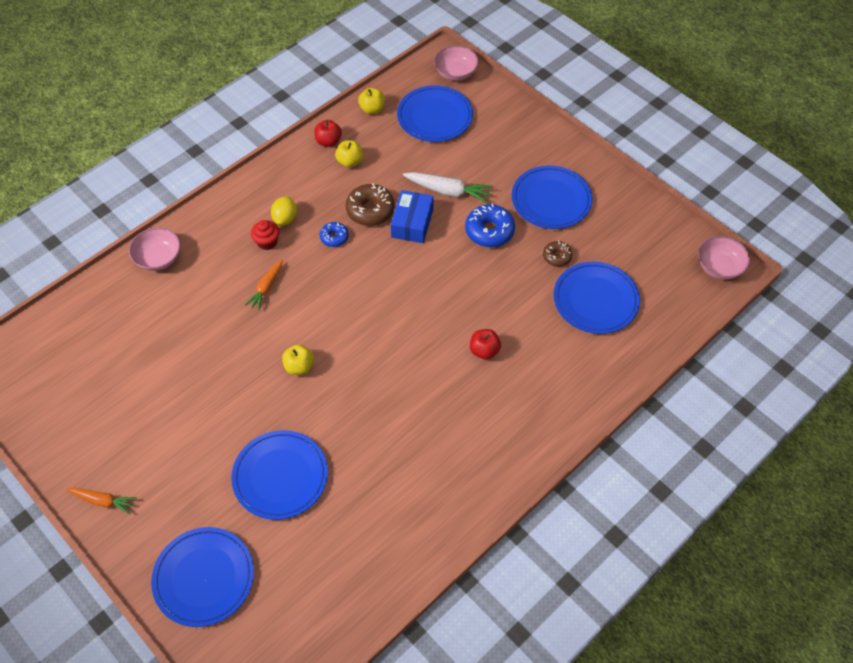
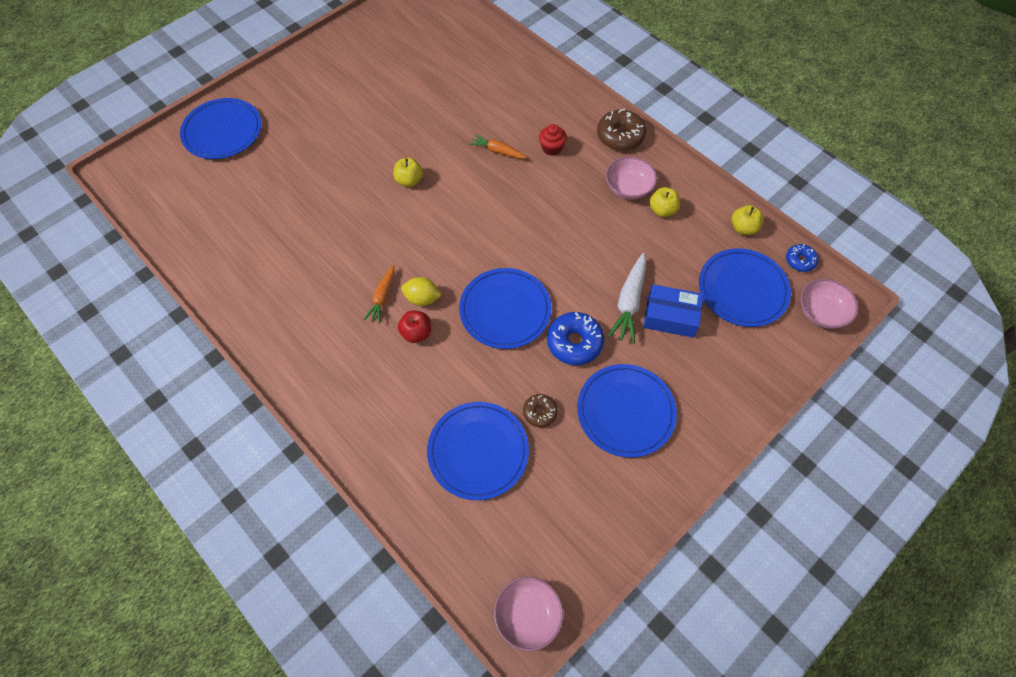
camera: 90 degrees right, 5 degrees up
(103, 501) = (299, 67): orange carrot -> orange carrot (382, 298)
(158, 258) = (530, 74): pink bowl -> pink bowl (628, 188)
(280, 476) = (301, 173): blue plate -> blue plate (505, 310)
(285, 219) = (581, 160): yellow lemon -> yellow lemon (422, 298)
(328, 141) = (688, 190): red apple -> none
(334, 237) = (559, 200): blue donut -> blue donut (800, 261)
(370, 210) = (597, 230): brown donut -> brown donut (620, 136)
(412, 223) = (581, 268): blue box -> blue box (670, 316)

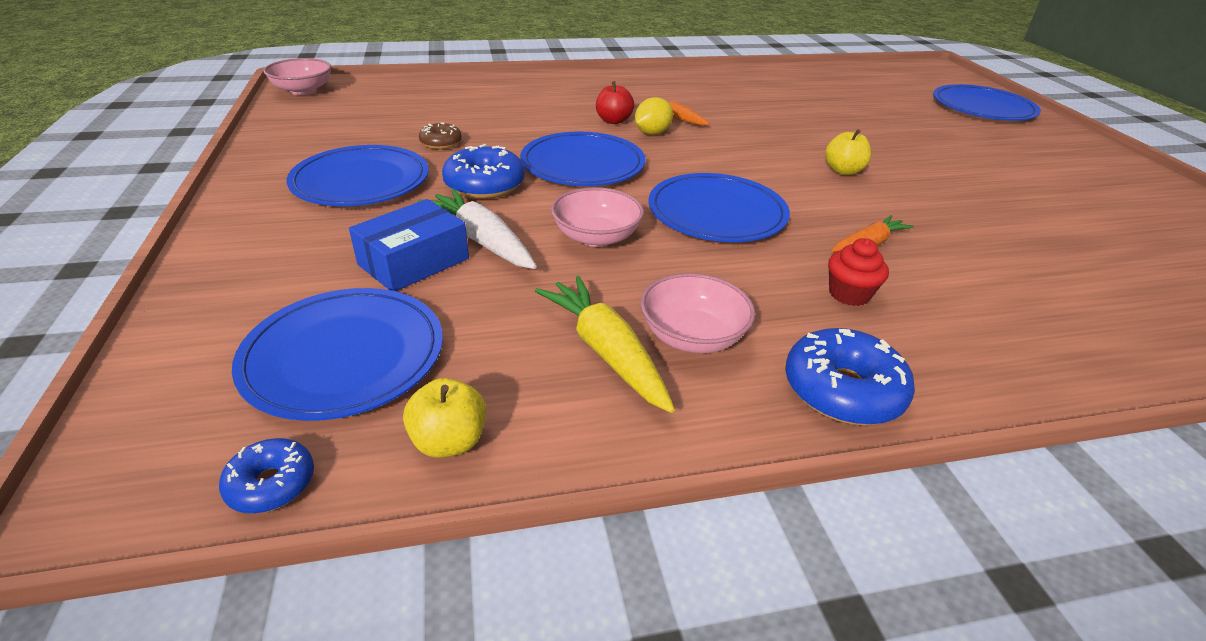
camera: 120 degrees right, 25 degrees down
(478, 451) = (454, 111): blue plate -> blue plate (717, 213)
(620, 136) = (842, 390): brown donut -> blue donut
(662, 210) = (605, 351): yellow apple -> yellow carrot
(821, 312) = (153, 433): pink bowl -> pink bowl (596, 237)

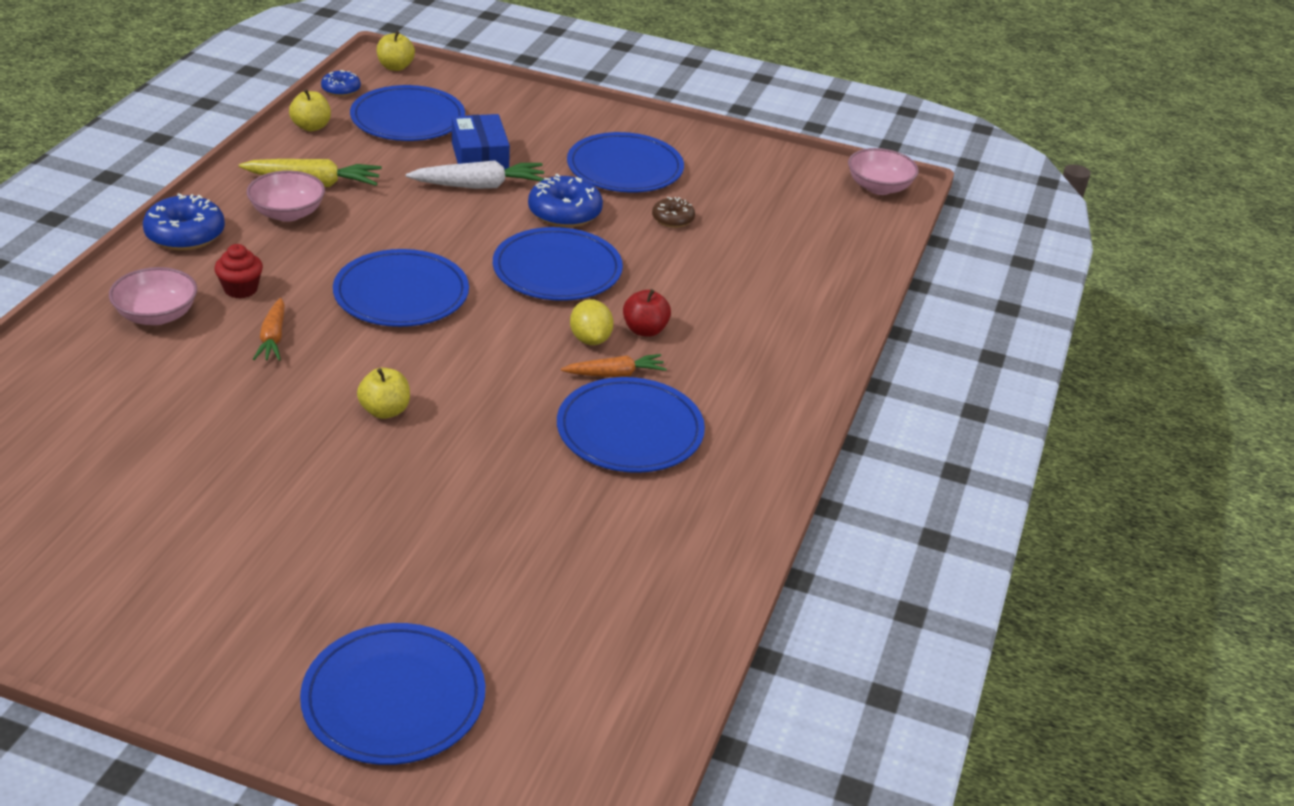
camera: 120 degrees right, 0 degrees up
(122, 463) = (395, 67): none -> yellow apple
(596, 237) = (431, 228): pink bowl -> pink bowl (156, 315)
(719, 104) = (630, 430): none -> blue plate

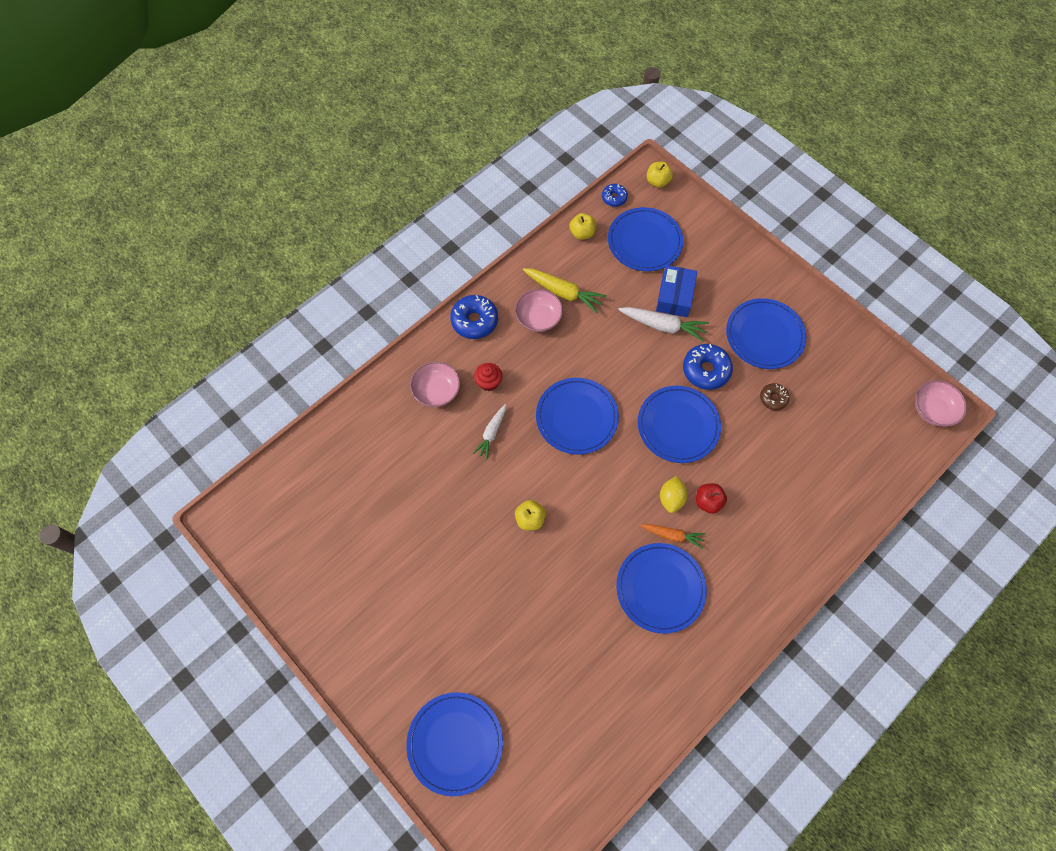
camera: 30 degrees right, 30 degrees up
(273, 338) = (491, 433): orange carrot -> white carrot

